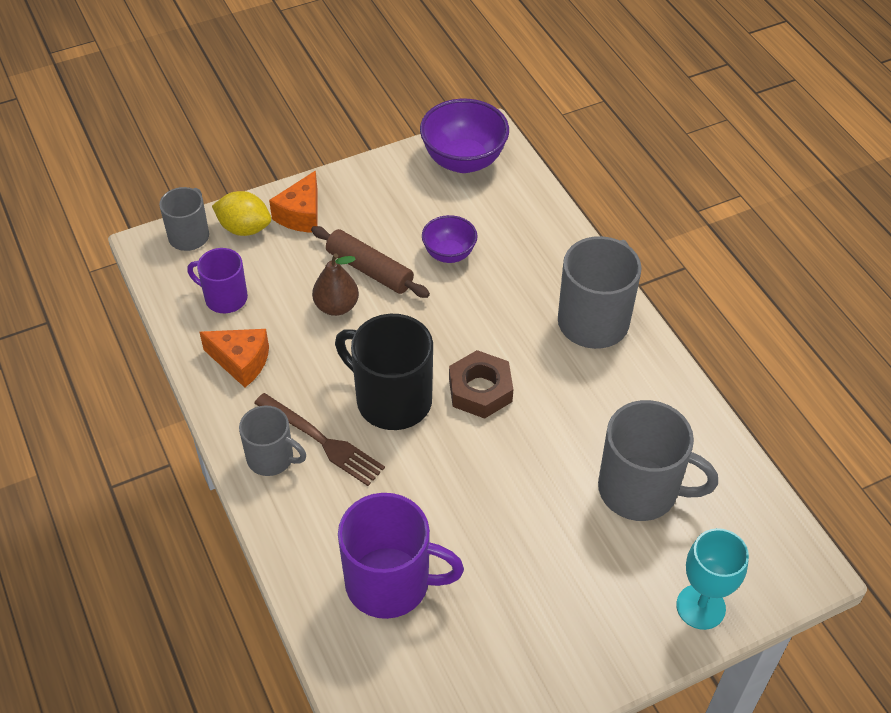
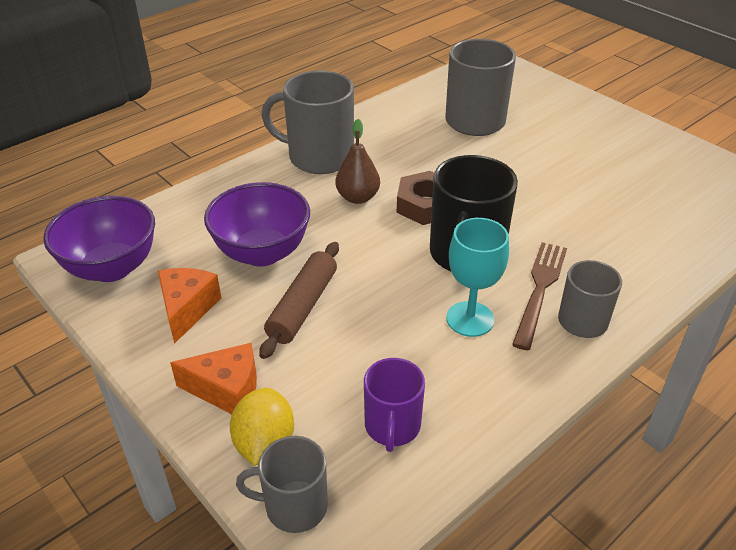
camera: 105 degrees left, 10 degrees down
(241, 362) = (480, 380): orange cheese -> orange cheese (187, 309)
(336, 306) = (366, 320): brown pear -> brown pear (357, 197)
(390, 583) = (644, 219): purple mug -> none
(449, 254) = (262, 253): purple bowl -> purple bowl, size x1.69
(700, 607) = (549, 91): turquoise goblet -> turquoise goblet (470, 319)

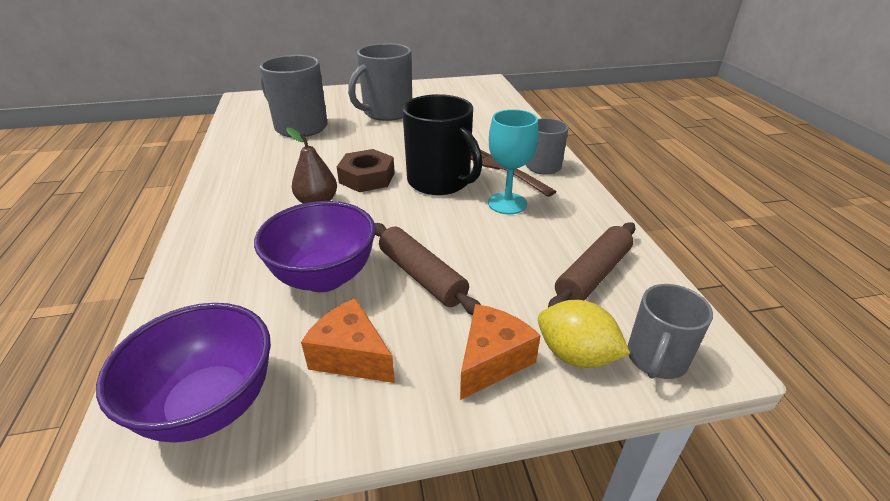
camera: 60 degrees left, 5 degrees down
(319, 157) = (236, 203): grey mug -> grey mug (386, 112)
(392, 426) = (593, 275): purple mug -> brown rolling pin

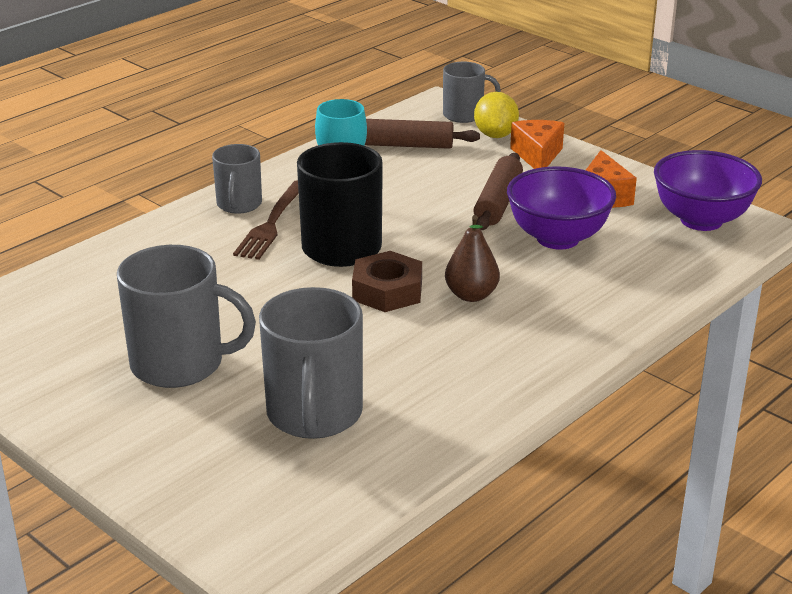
camera: 125 degrees left, 5 degrees down
(492, 360) = (537, 155): orange cheese -> orange cheese turned 90 degrees clockwise

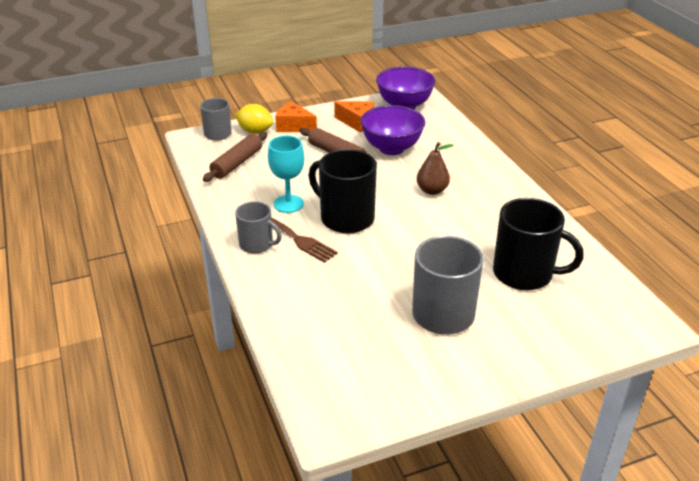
camera: 65 degrees left, 5 degrees up
(314, 414) = (524, 274): grey mug -> black mug
(387, 291) = (409, 216): brown nut -> none

